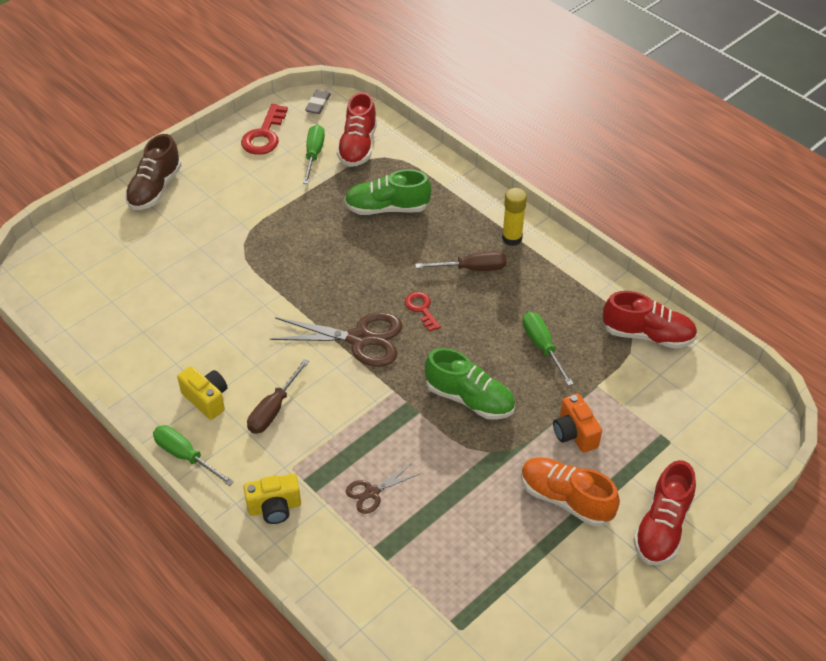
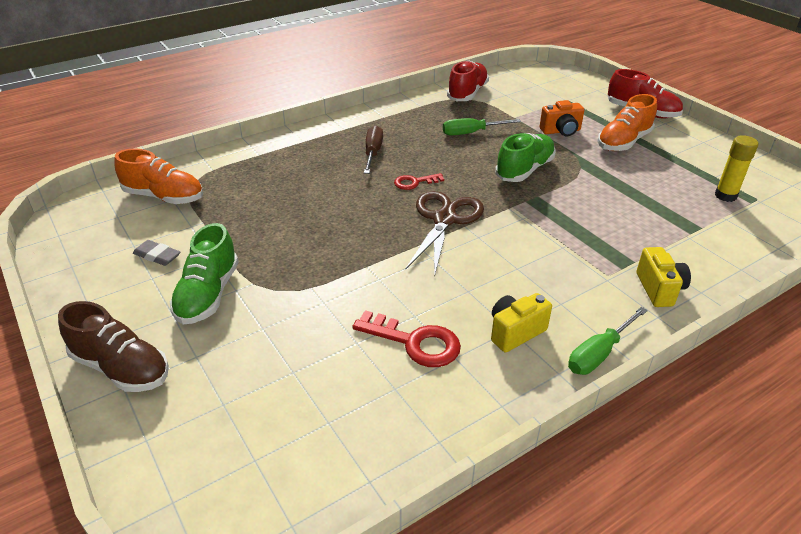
camera: 80 degrees left, 10 degrees down
(264, 135) = (90, 261): red key -> red key (415, 342)
(273, 409) = (532, 282): brown screwdriver -> none
(314, 154) = (155, 227): green screwdriver -> none
(318, 104) = (70, 217): grey eraser -> grey eraser (157, 256)
(358, 146) = (164, 197): red shoe -> orange shoe
(372, 492) = (631, 229): brown scissors -> none
(387, 208) = (271, 188): green shoe -> green shoe (208, 294)
(512, 238) = (344, 131): yellow glue stick -> yellow glue stick (725, 196)

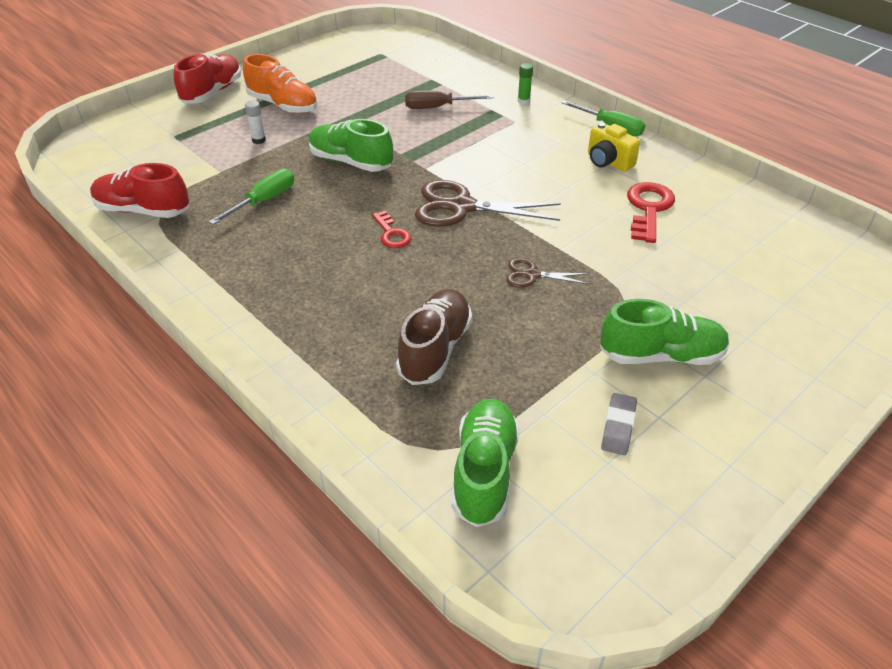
camera: 100 degrees left, 5 degrees up
(121, 368) = (797, 388): brown shoe -> brown shoe (435, 349)
(164, 197) = (484, 472): orange shoe -> green shoe
(336, 244) = (532, 275): none -> brown scissors
(373, 153) = (323, 276): brown screwdriver -> brown screwdriver (437, 107)
(471, 133) = (264, 201): green screwdriver -> green screwdriver turned 120 degrees counterclockwise
(561, 131) = (259, 140): orange camera -> white glue stick
(659, 289) = (523, 101): yellow camera -> green glue stick
(725, 196) = (379, 65): yellow glue stick -> none

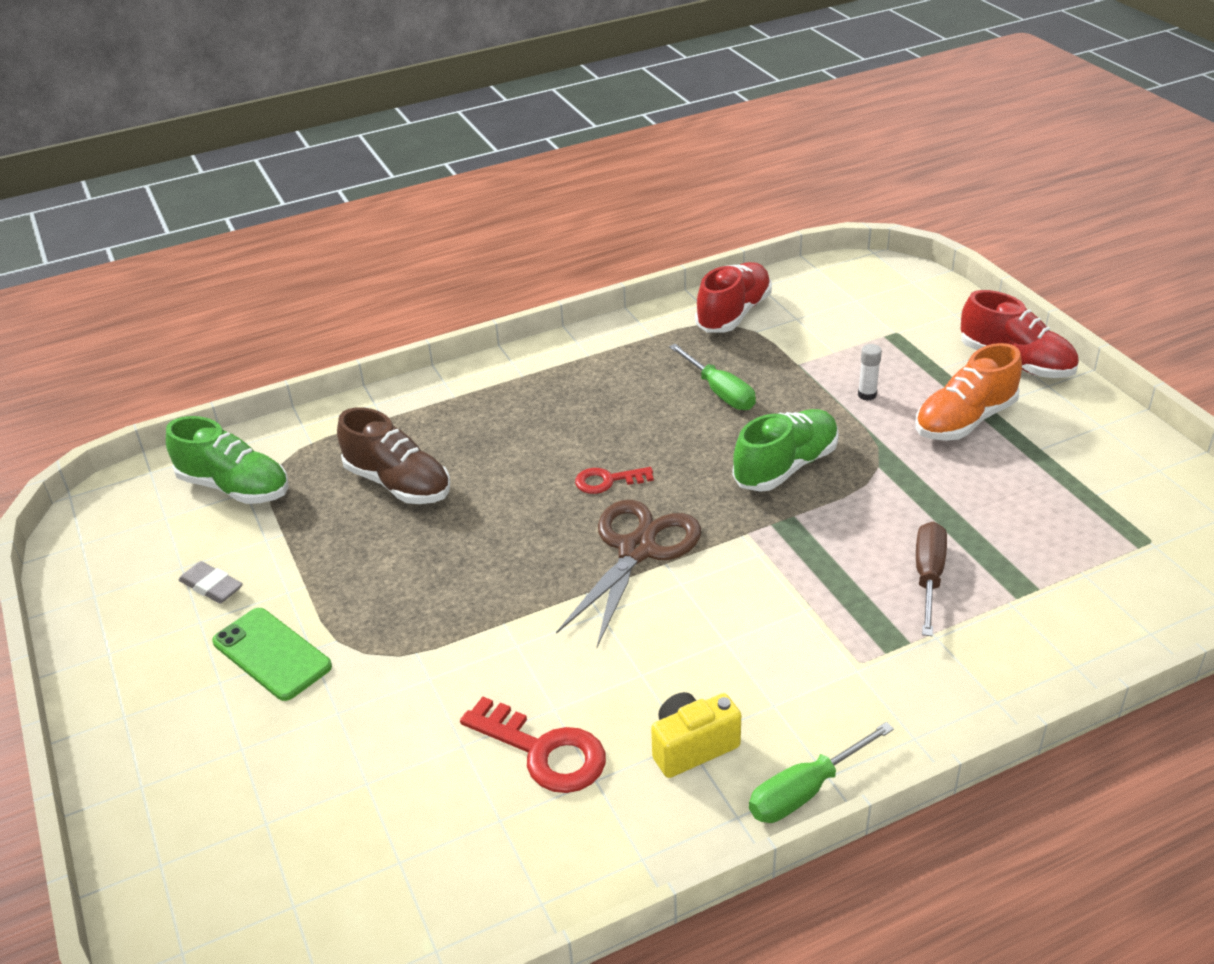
camera: 110 degrees right, 5 degrees down
(523, 101) = (932, 692): green glue stick -> none
(532, 275) = (467, 583): brown scissors -> none
(661, 355) = (272, 654): green shoe -> green phone

